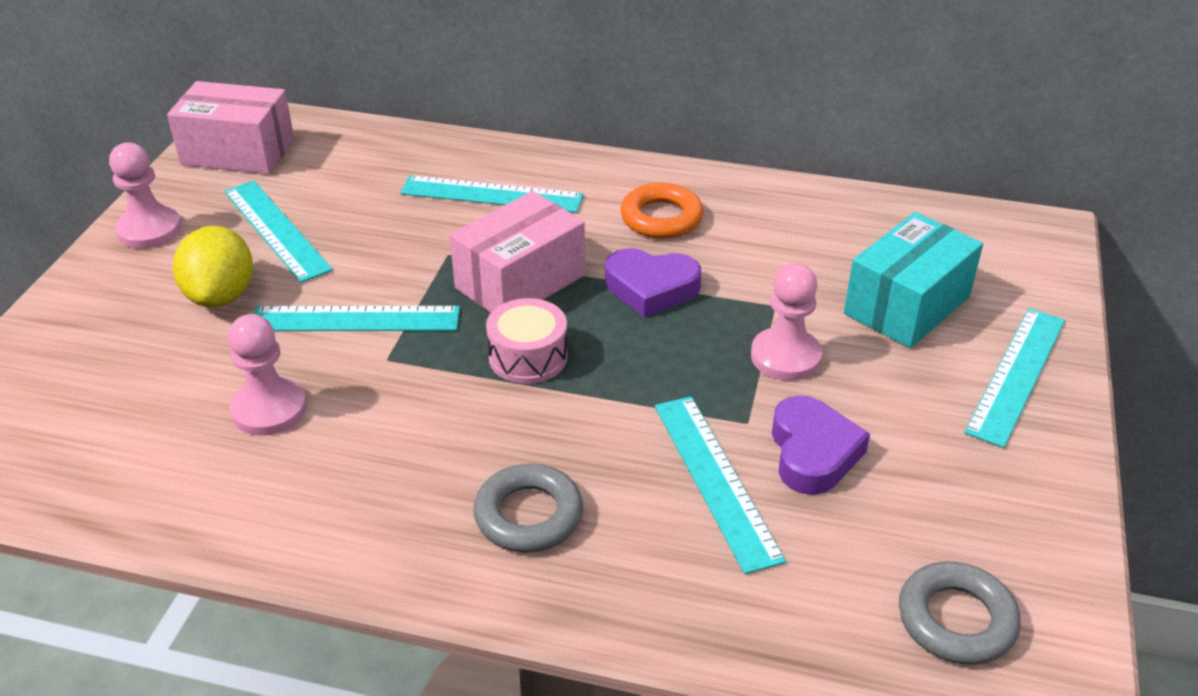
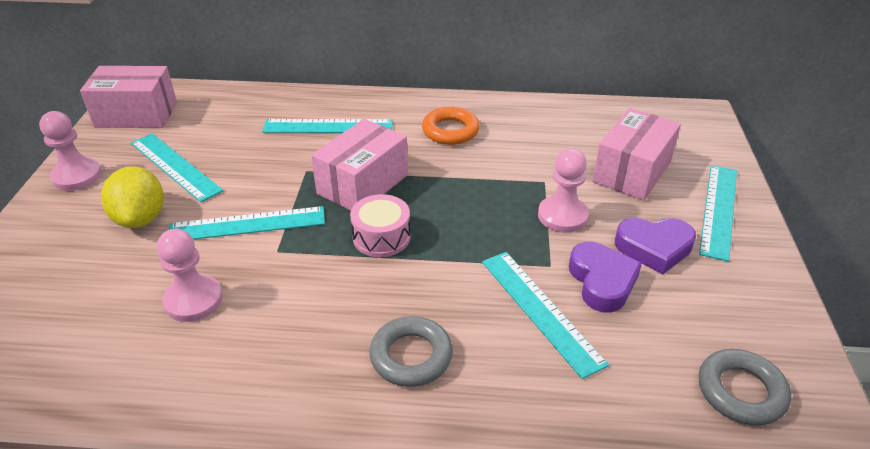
camera: 10 degrees left, 0 degrees up
(651, 288) = (456, 179): purple heart -> purple heart (654, 248)
(906, 305) = (631, 172): turquoise box -> pink box

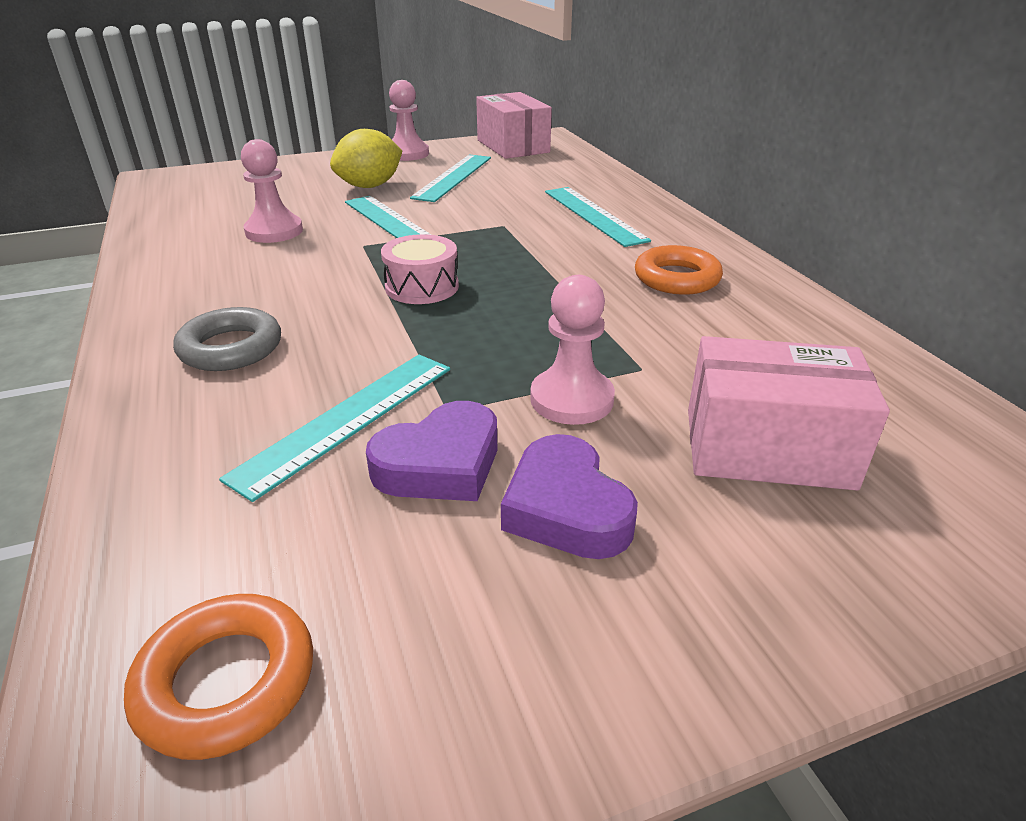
camera: 65 degrees right, 5 degrees down
(363, 184) = (507, 256): pink box -> none
(719, 210) = (767, 585): turquoise ruler -> none
(741, 391) = (226, 681): grey ring -> orange ring

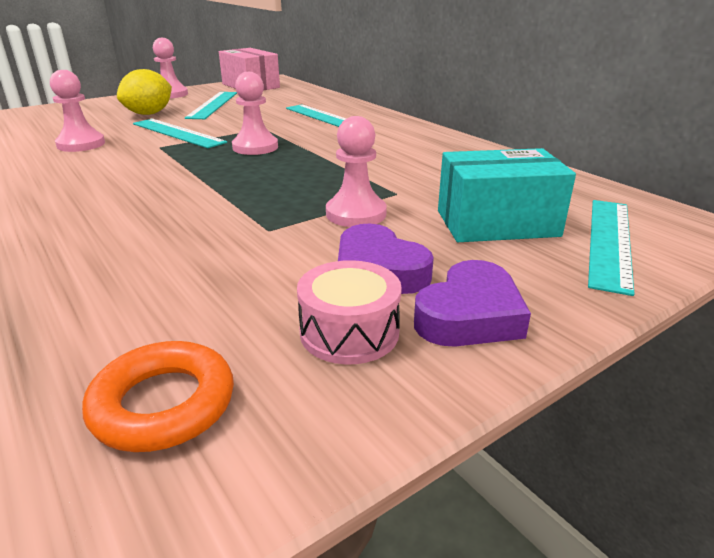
camera: 15 degrees left, 5 degrees down
(231, 348) = (75, 214): grey ring -> none
(347, 419) = (192, 244): turquoise ruler -> turquoise ruler (609, 241)
(422, 287) = (217, 165): pink drum -> pink drum (349, 332)
(440, 464) = (276, 259): purple heart -> purple heart (470, 315)
(481, 259) = (255, 147): none -> pink pawn
(677, 278) = (399, 146): orange ring -> none
(767, 448) = (497, 223): pink box -> turquoise box

